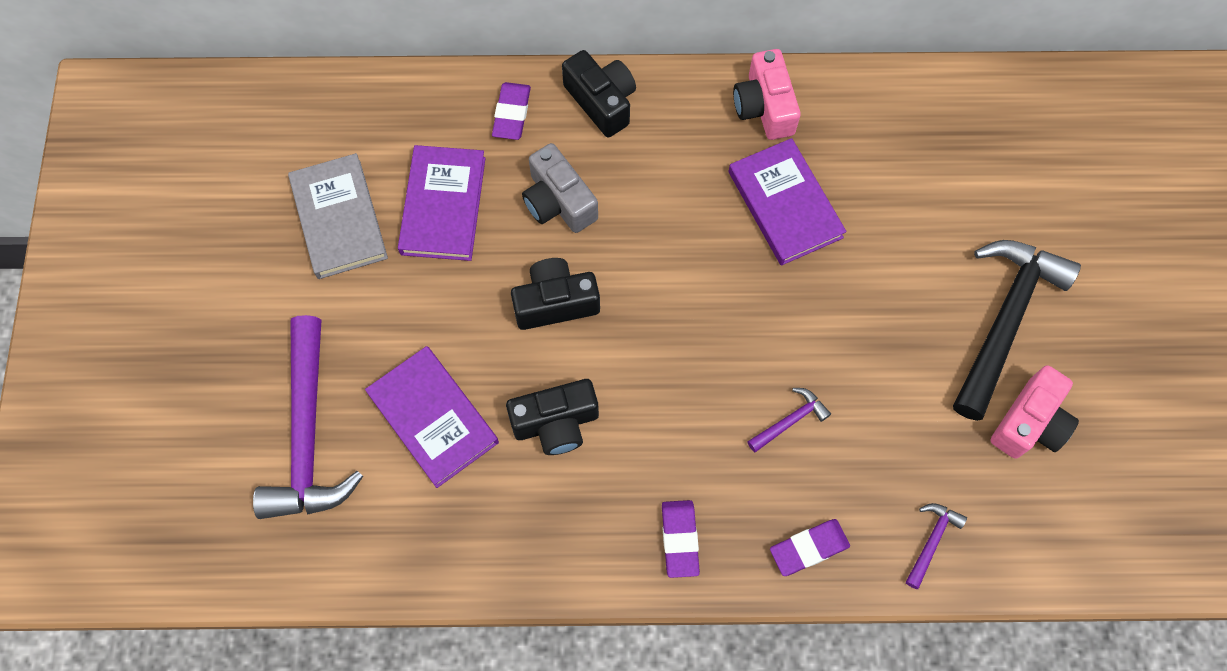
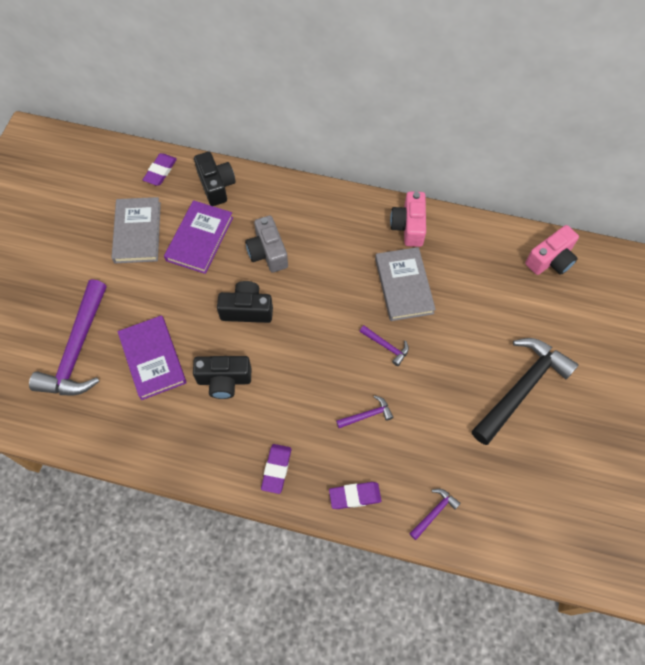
camera: 15 degrees right, 5 degrees down
(511, 113) = (257, 196): purple eraser -> purple eraser (160, 171)
(601, 101) = (312, 201): black camera -> black camera (216, 185)
(785, 204) = (404, 286): purple book -> grey book
(786, 307) = (386, 346): none -> purple hammer
(1029, 423) = (519, 455): pink camera -> pink camera (550, 260)

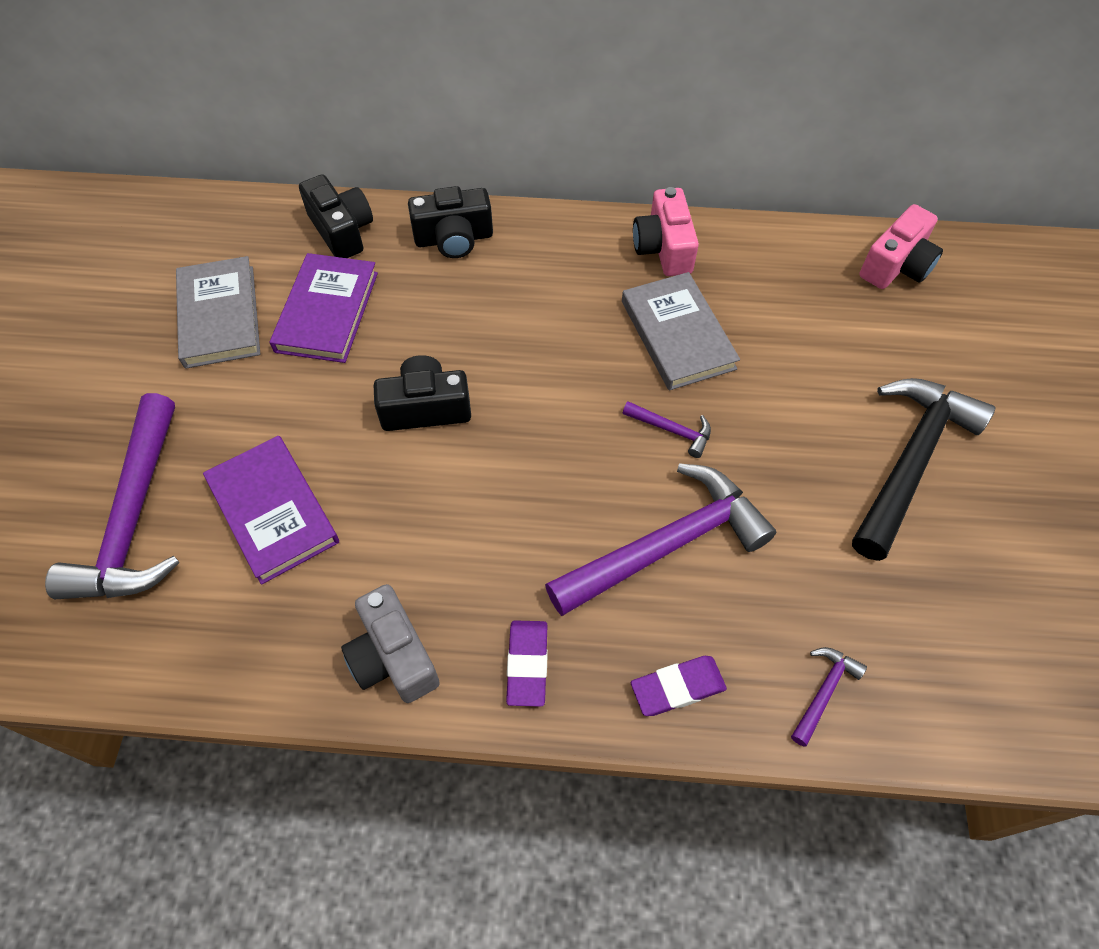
camera: 10 degrees left, 5 degrees down
(160, 171) = (246, 222): purple eraser -> none
(224, 380) = (406, 527): black camera -> black camera (454, 239)
(268, 252) = (444, 316): grey camera -> grey camera (393, 657)
(367, 415) = (666, 545): purple hammer -> purple hammer, size x2.33

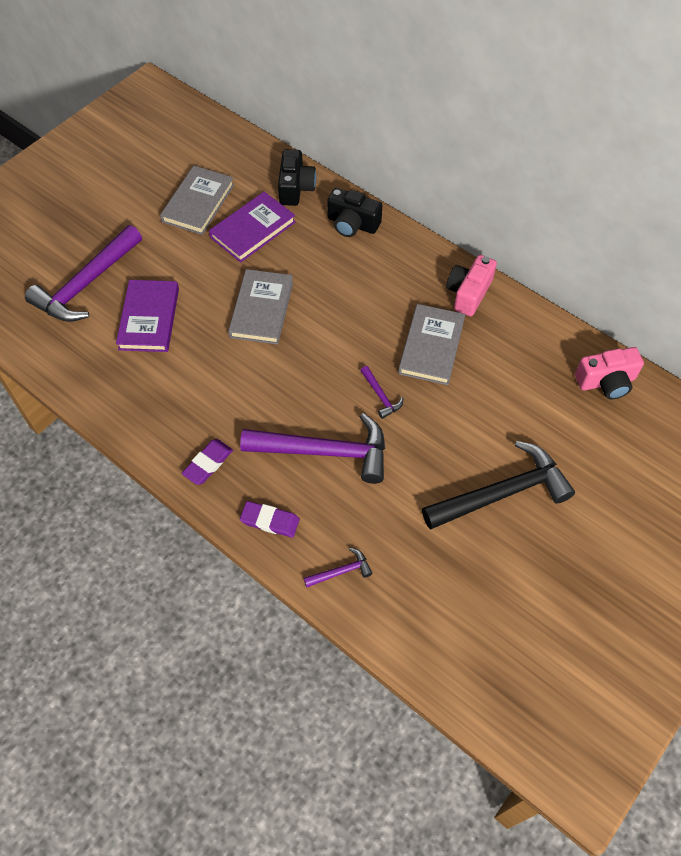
camera: 35 degrees right, 0 degrees up
(393, 657) = (150, 420): grey camera -> none
(425, 408) = (261, 309): black camera -> grey book

